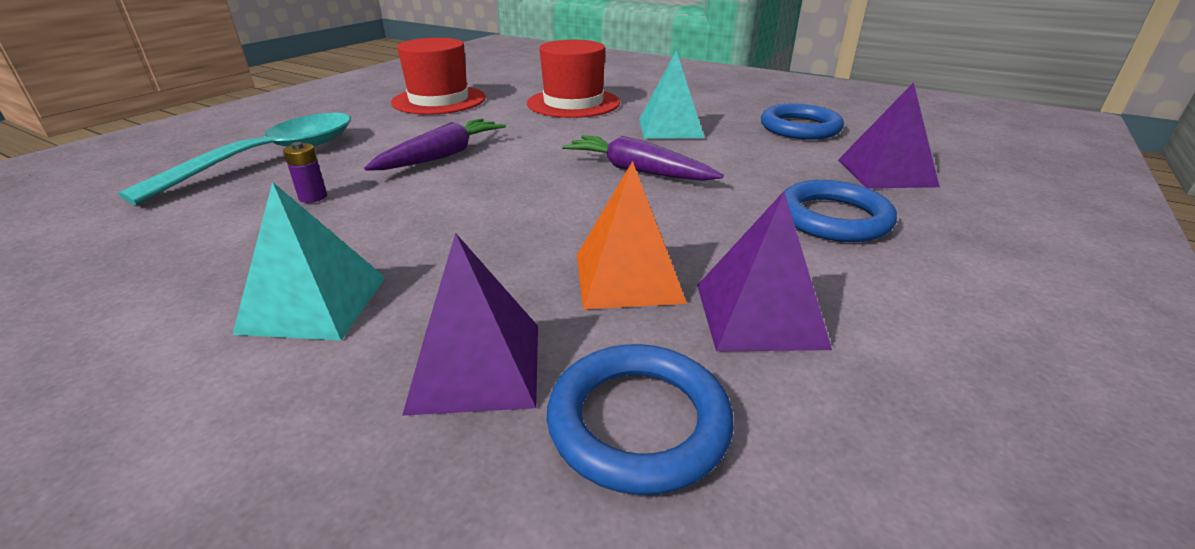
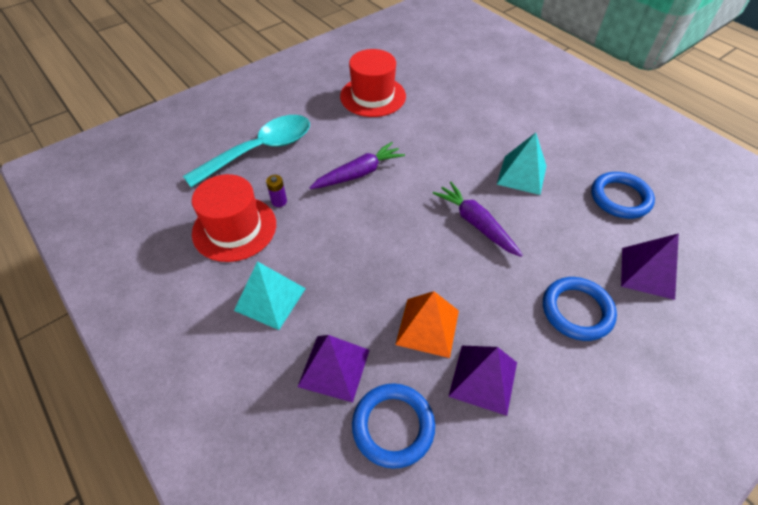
camera: 20 degrees right, 20 degrees up
(573, 103) = (465, 122): red hat -> red hat (234, 228)

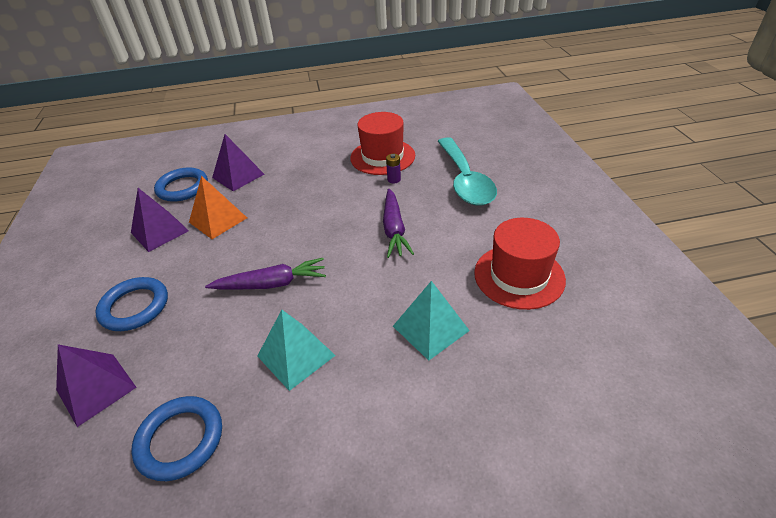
camera: 120 degrees right, 10 degrees down
(270, 299) = (309, 162): turquoise pyramid -> turquoise pyramid (430, 328)

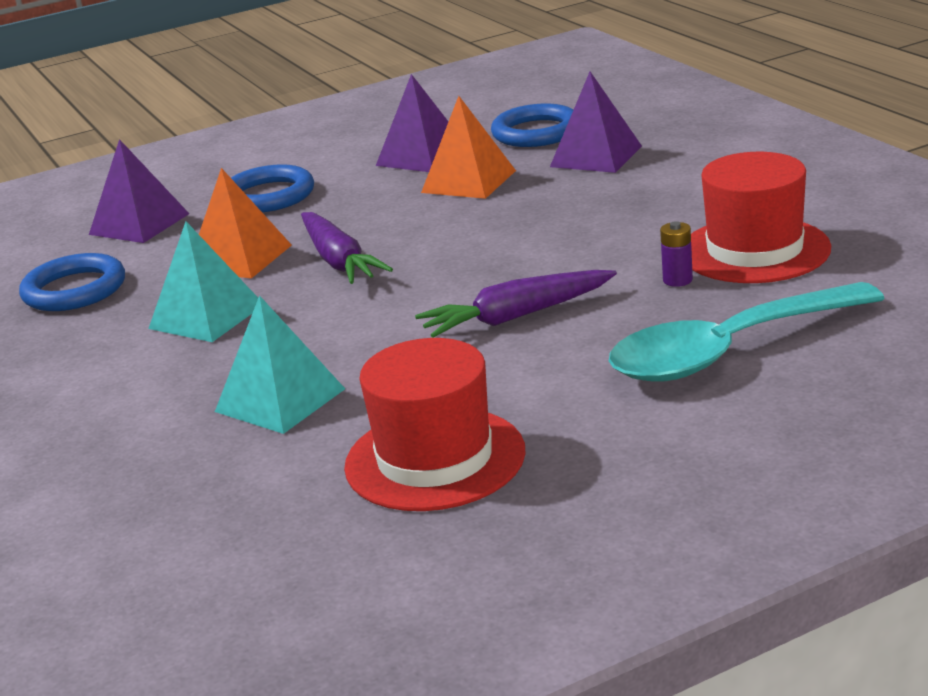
camera: 75 degrees right, 15 degrees down
(220, 331) = (239, 258): none -> orange pyramid

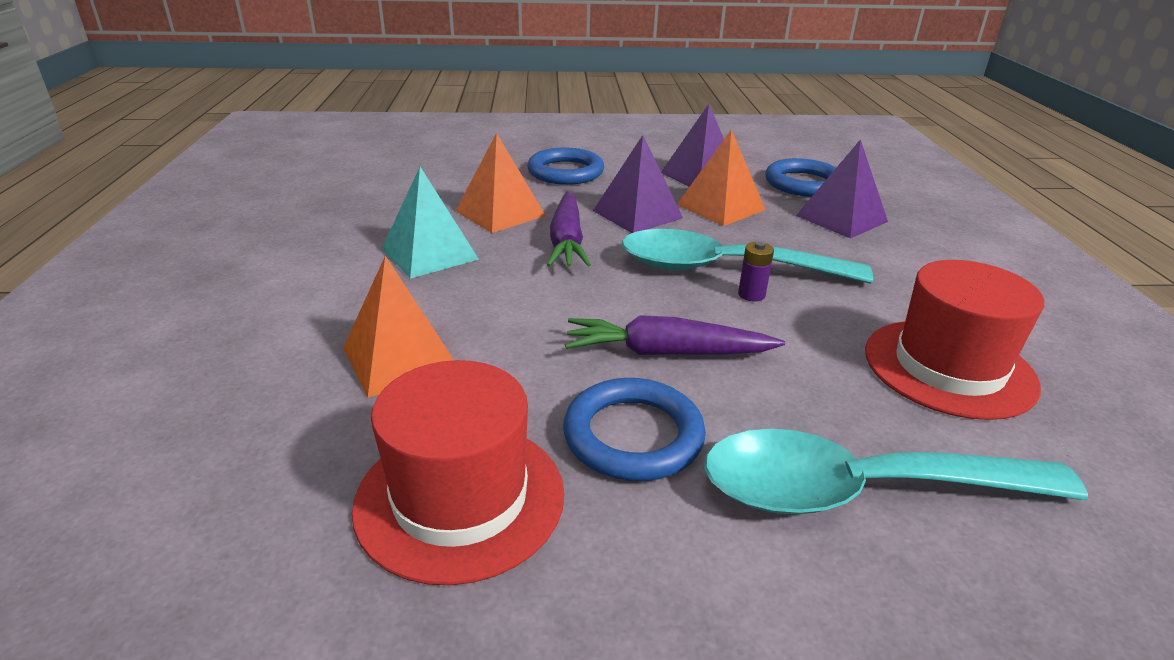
camera: 20 degrees right, 5 degrees up
(74, 290) = (371, 199): blue ring -> blue ring (633, 436)
(139, 224) = (463, 165): purple pyramid -> purple pyramid (637, 214)
(280, 400) = (401, 358): turquoise pyramid -> orange pyramid
(515, 236) = (723, 269): none -> turquoise spoon
(677, 280) = (848, 372): purple battery -> purple battery (751, 295)

